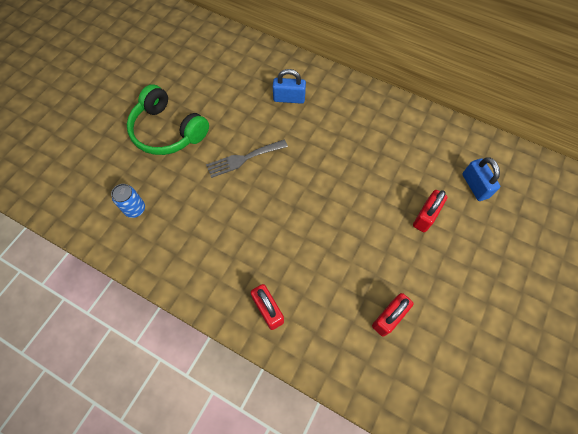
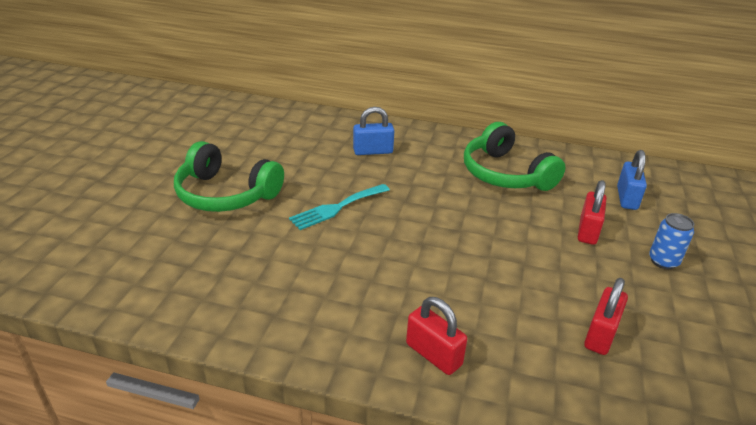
camera: 15 degrees left, 30 degrees down
(135, 209) = (199, 275): blue can -> blue can (663, 261)
(243, 159) = (337, 208): grey fork -> turquoise fork
(386, 142) = (505, 174): none -> green headphones
(475, 186) = (627, 198): blue padlock -> blue padlock turned 45 degrees clockwise

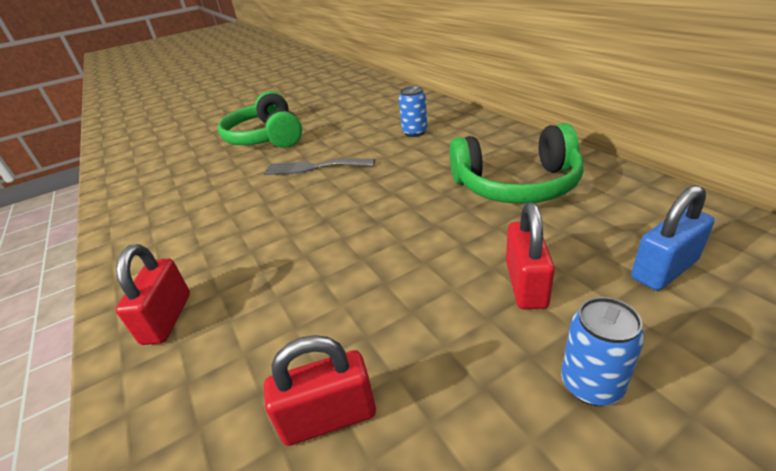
camera: 50 degrees right, 0 degrees up
(337, 208) = (313, 167): turquoise fork -> grey fork
(373, 151) = (415, 132): blue padlock -> blue can
(505, 174) = (516, 185): green headphones -> green headphones turned 105 degrees counterclockwise
(588, 231) = (525, 284): red padlock -> red padlock turned 60 degrees counterclockwise

